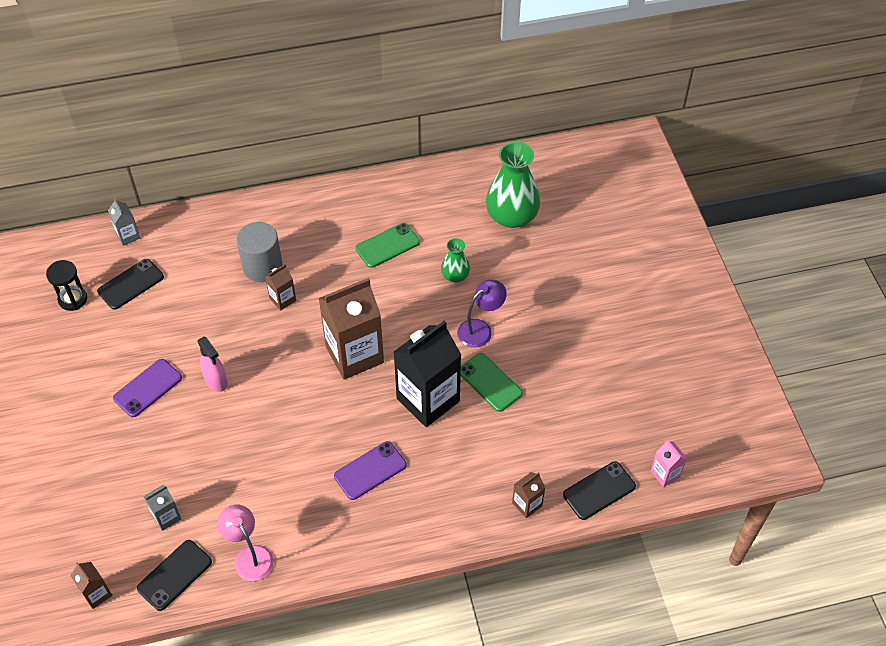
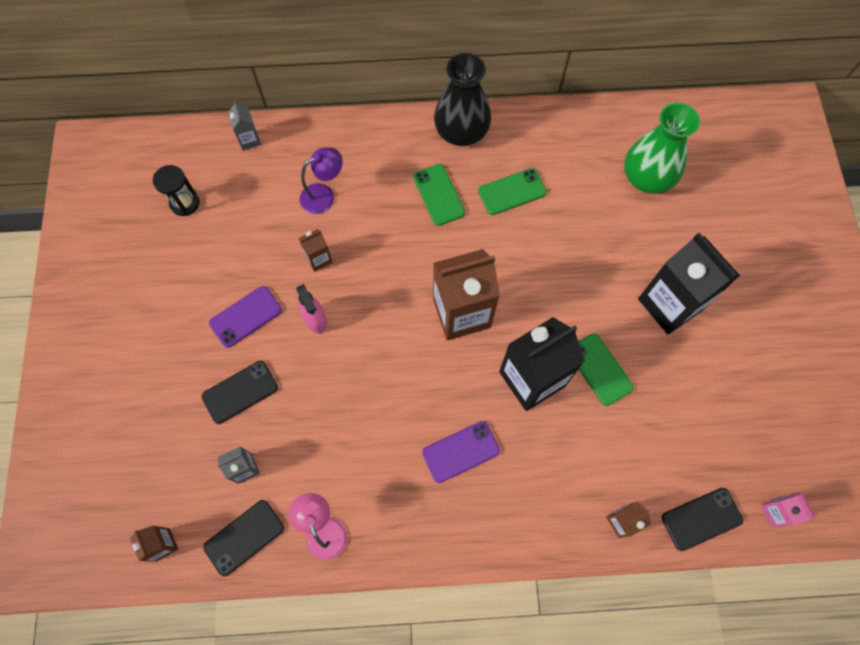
camera: 10 degrees right, 15 degrees up
(131, 284) = (244, 195): black phone -> black phone (240, 392)
(262, 267) = (380, 196): grey cylinder -> none
(282, 299) = (396, 237): brown carton -> brown carton (319, 259)
(318, 258) = (438, 195): none -> green phone
(332, 201) = (461, 132): none -> black vase
(455, 275) = (578, 238): green vase -> none
(480, 329) = (597, 305): purple lamp -> purple lamp (324, 195)
(547, 319) = (670, 304): none -> black carton

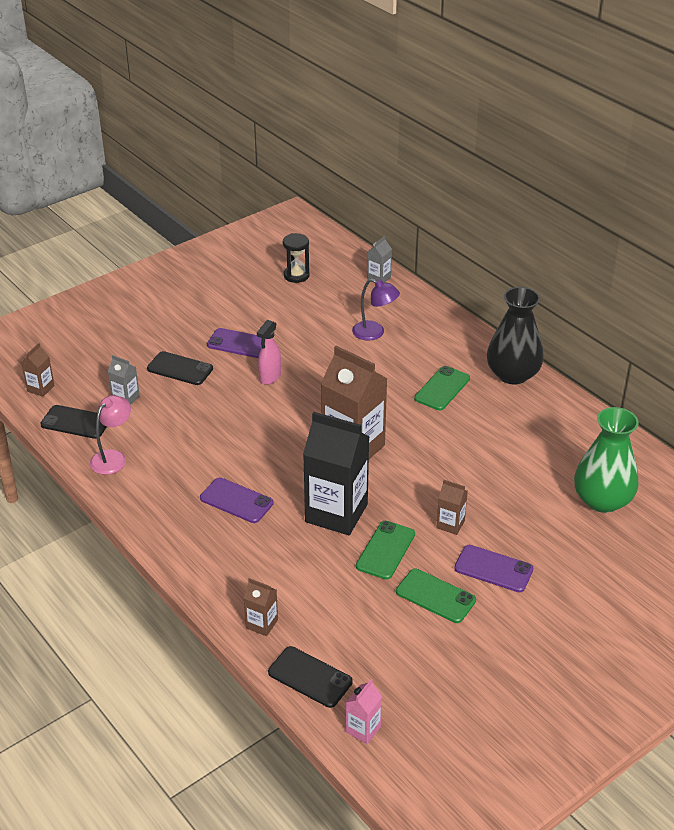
camera: 55 degrees right, 30 degrees down
(319, 259) = (320, 355): brown carton -> brown carton (450, 524)
(512, 192) = (492, 426): green phone -> green phone (435, 596)
(670, 304) = (493, 569): black carton -> purple phone

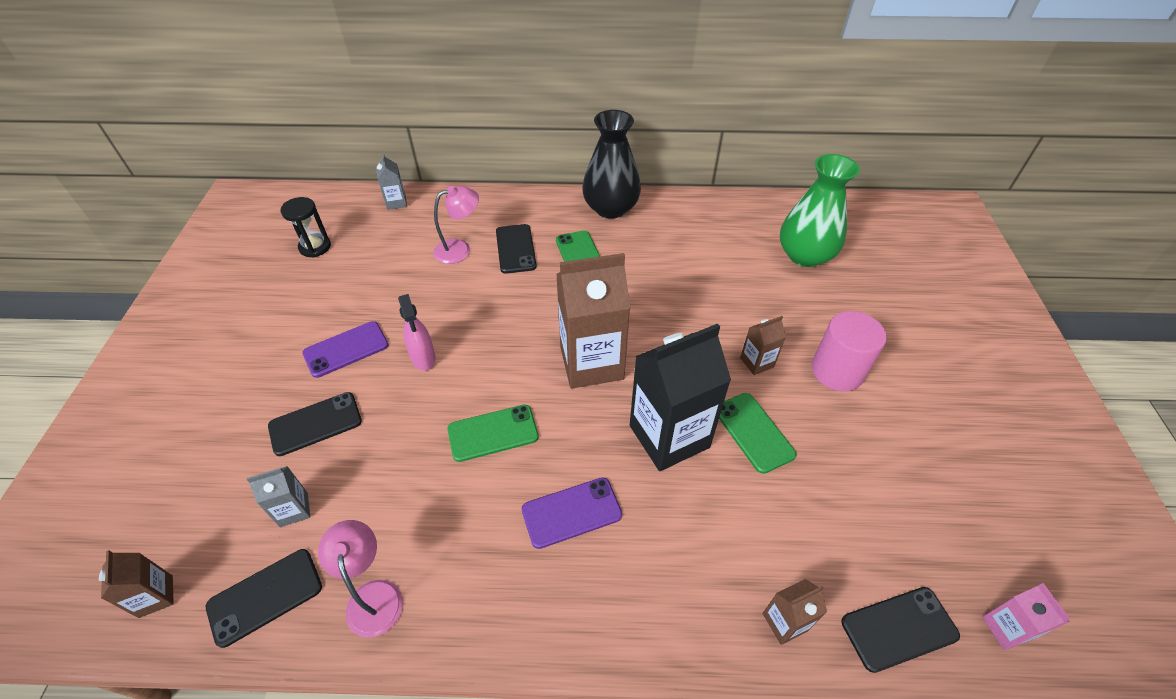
camera: 50 degrees left, 10 degrees up
(374, 333) = (460, 249): purple lamp -> pink lamp
(408, 356) = (515, 249): none -> black phone
(435, 596) = (844, 435): green phone -> green phone (493, 433)
(493, 569) = (837, 371): purple phone -> pink cylinder

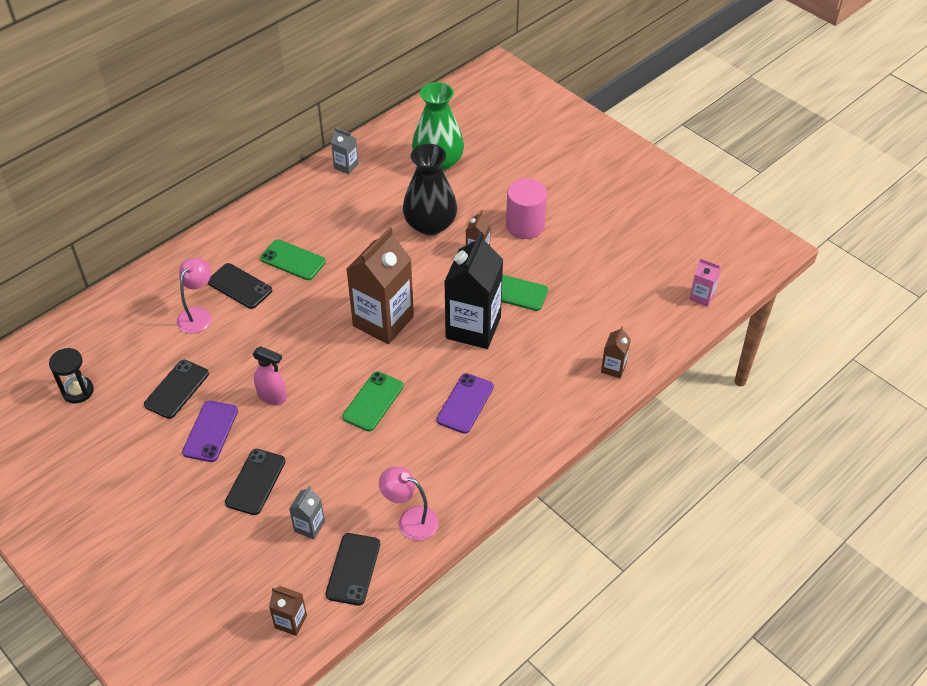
camera: 45 degrees left, 0 degrees up
(396, 202) = (94, 316): grey carton -> grey carton (346, 166)
(610, 208) = (272, 211): black vase -> black vase (430, 224)
(899, 628) = (661, 331): black phone -> black phone (177, 389)

